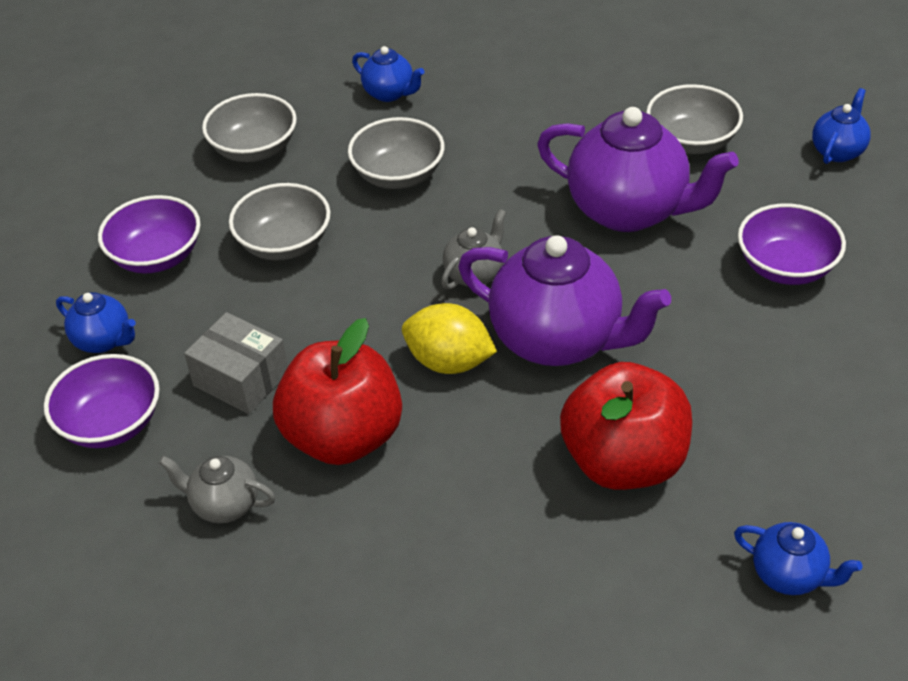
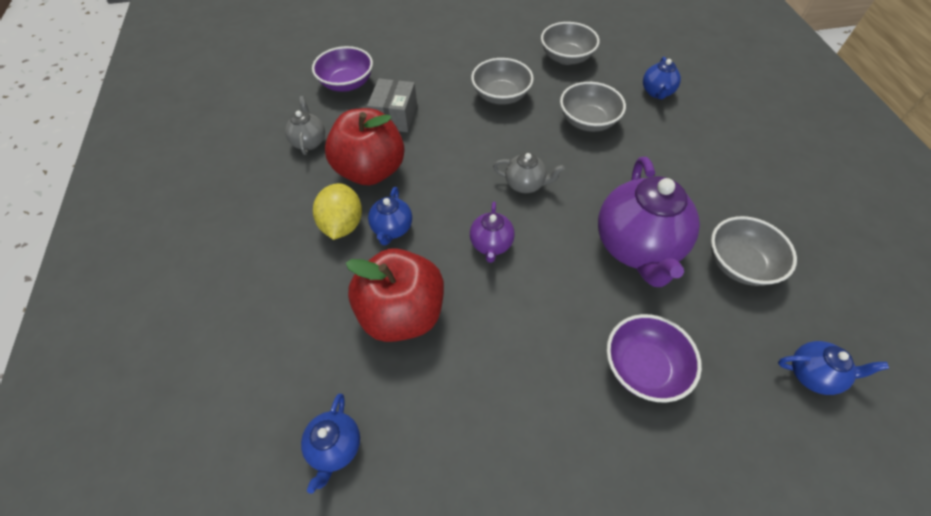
camera: 65 degrees right, 10 degrees up
(104, 341) = (398, 60): blue teapot -> blue teapot (392, 229)
(156, 256) = (464, 55): purple bowl -> none
(449, 362) = (446, 197): yellow lemon -> yellow lemon (342, 224)
(558, 340) = (491, 245): purple teapot -> purple teapot, size x0.49

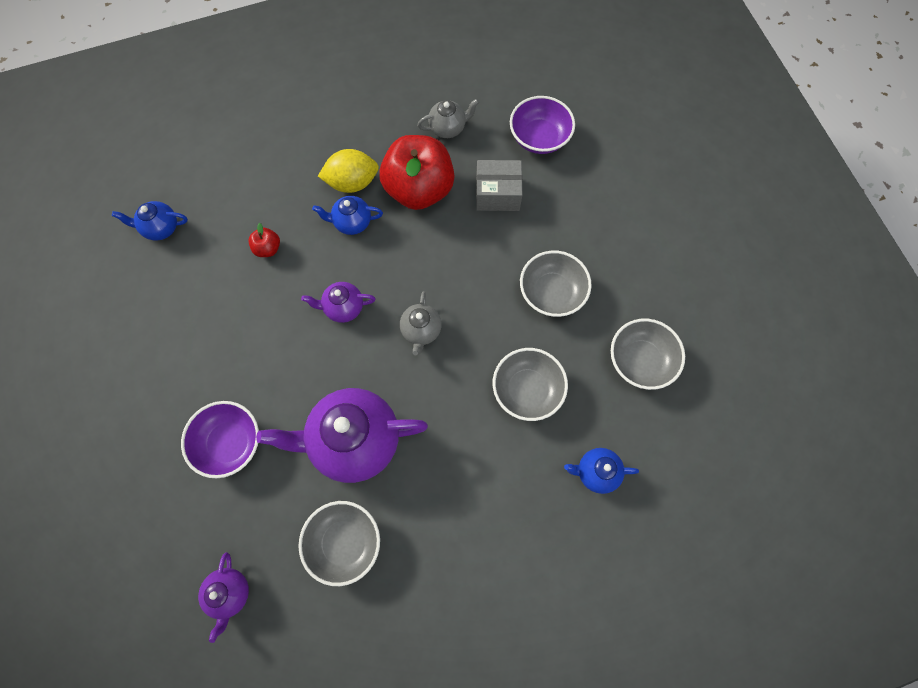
camera: 80 degrees right, 15 degrees up
(402, 313) = (268, 248): red apple -> red apple, size x0.41
(812, 374) = (230, 593): blue teapot -> purple teapot

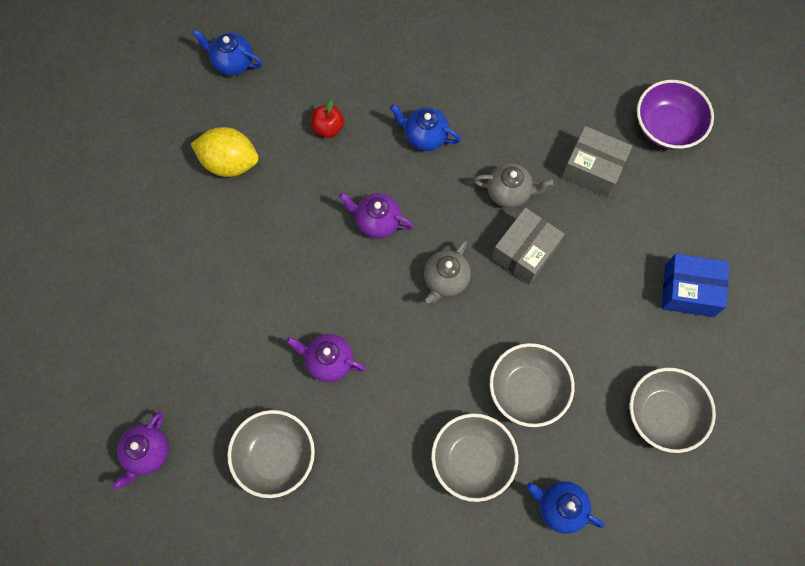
camera: 25 degrees right, 0 degrees up
(230, 443) = (208, 308): purple bowl -> none
(352, 182) = (444, 94): yellow lemon -> yellow lemon (229, 162)
(354, 440) = (329, 361): purple teapot -> purple teapot, size x0.49
(419, 189) = (510, 130): red apple -> none
(448, 128) = (571, 76): grey teapot -> grey teapot (509, 193)
(474, 281) = (525, 252): none -> grey box
(551, 293) = (601, 300): grey bowl -> grey bowl (472, 460)
(614, 256) = (689, 291): none -> blue box

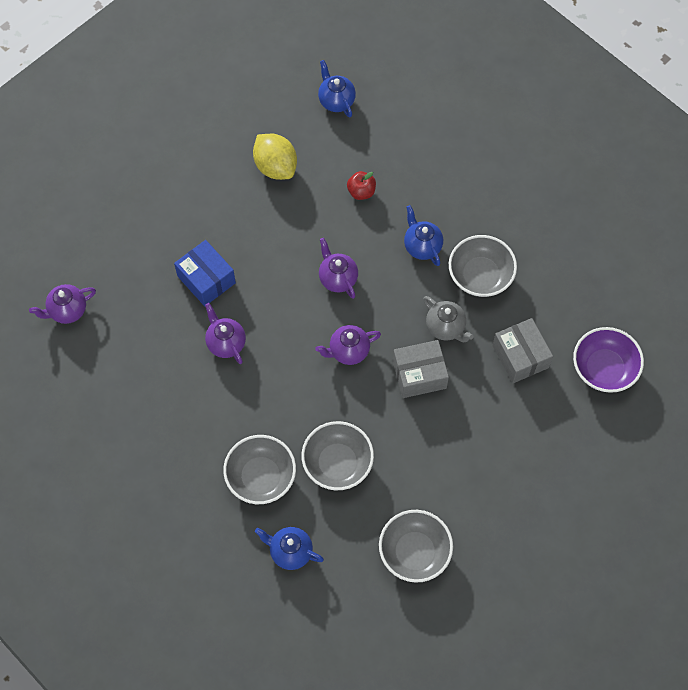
camera: 40 degrees right, 5 degrees down
(275, 457) = (141, 374): grey bowl -> grey bowl (480, 276)
(445, 280) = (348, 351): grey teapot -> purple teapot
(560, 507) = (290, 552): blue teapot -> blue teapot turned 45 degrees counterclockwise
(689, 291) = (510, 489): blue box -> blue box (206, 279)

